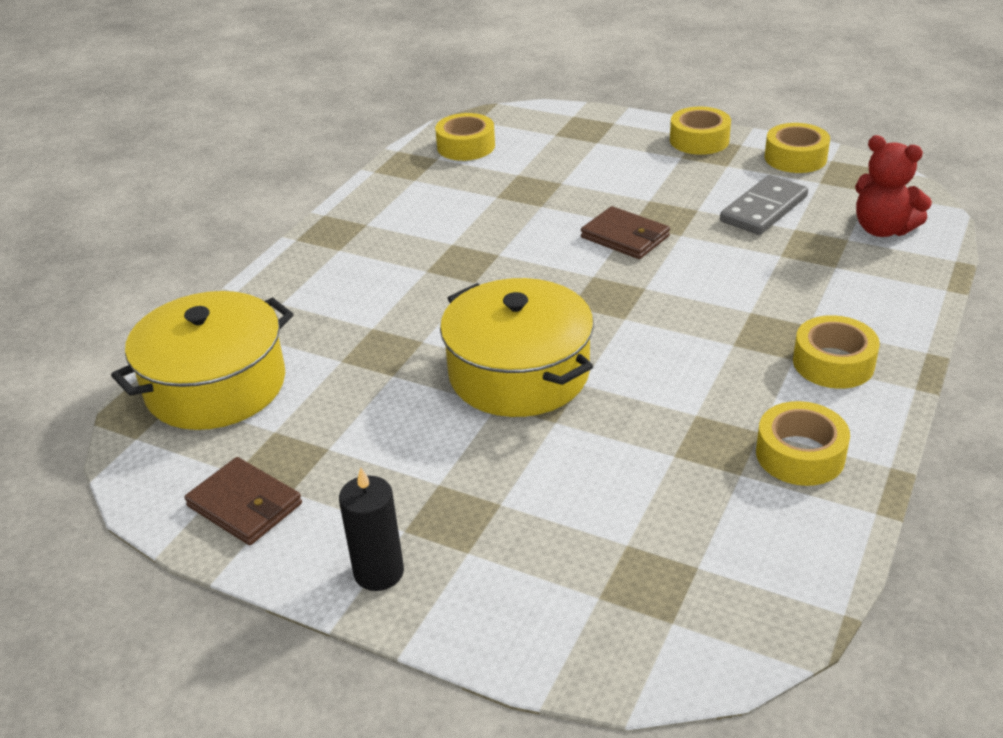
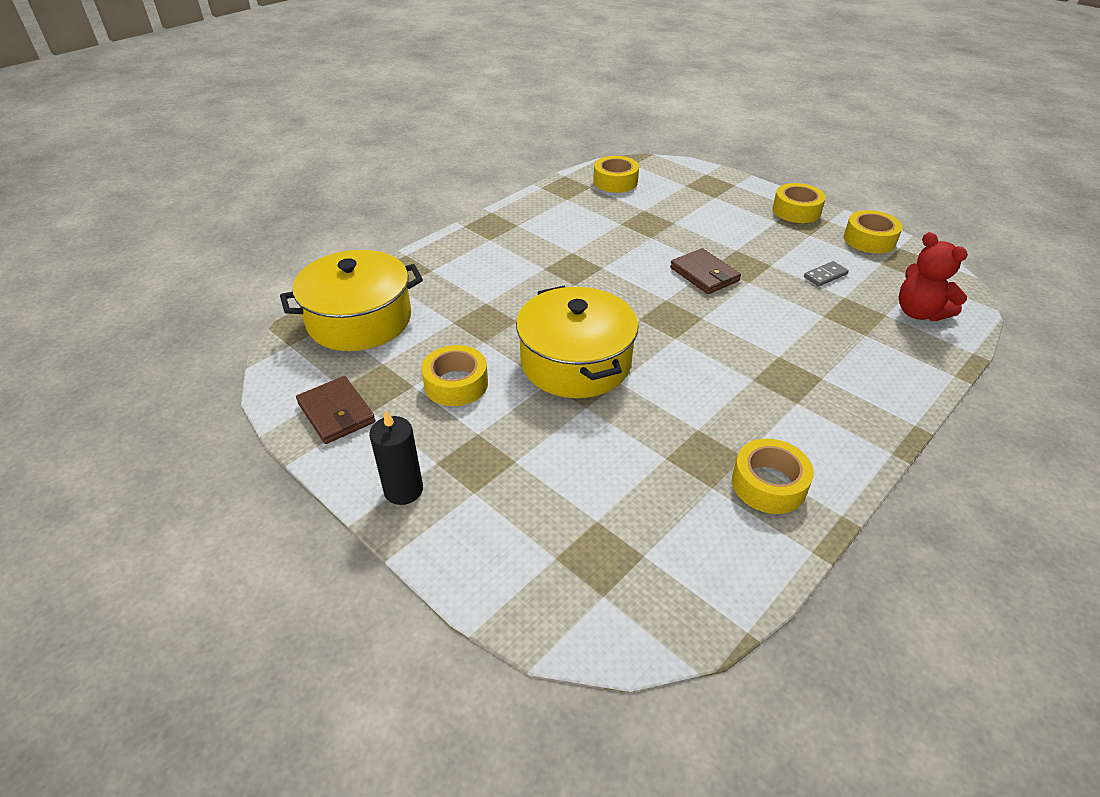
camera: 15 degrees right, 5 degrees up
(764, 209) = (825, 275): grey domino -> grey domino, size x0.55
(833, 363) = (829, 414): yellow tape -> yellow tape (456, 384)

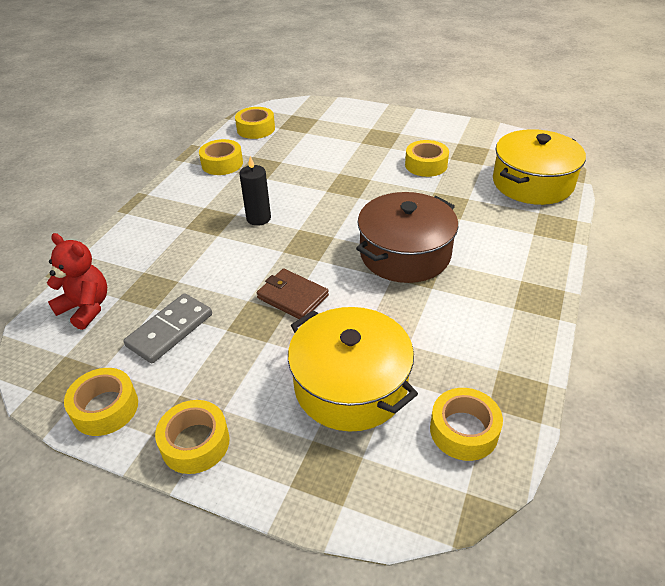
camera: 160 degrees right, 0 degrees up
(336, 413) = (475, 137): brown wallet -> none
(403, 490) = (405, 121): black candle -> black candle (258, 218)
(574, 283) = (405, 254): none -> brown pot
(575, 362) = (361, 194): yellow pot -> yellow pot (350, 385)
(692, 568) = (256, 129): none -> yellow tape
(825, 275) = (170, 330): grey domino -> grey domino, size x1.83

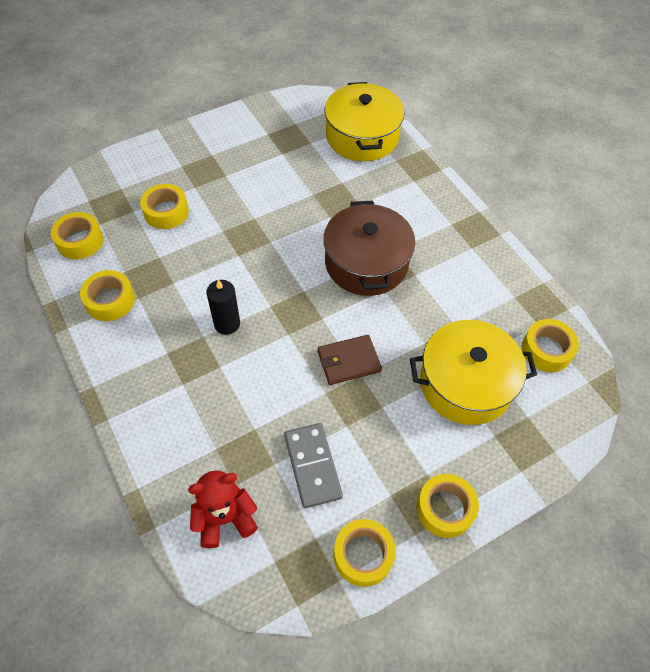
camera: 55 degrees left, 15 degrees up
(426, 165) = (274, 173): yellow tape -> yellow tape (166, 212)

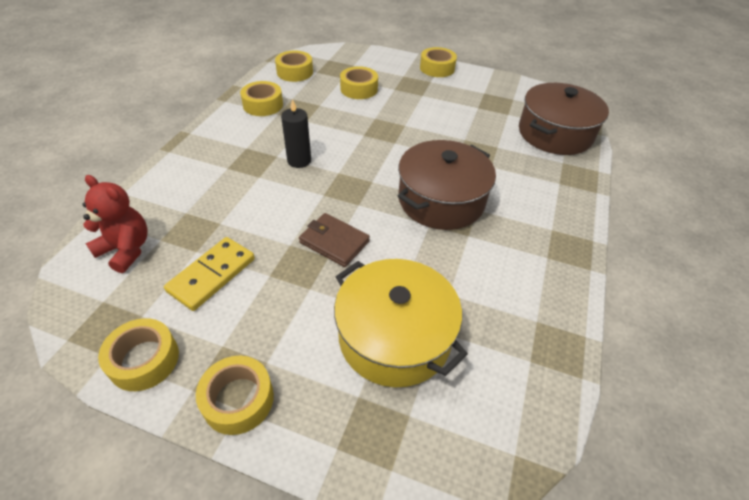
camera: 50 degrees right, 10 degrees down
(312, 466) = (212, 275): grey domino -> yellow domino
(362, 136) = (555, 134): yellow pot -> brown pot
(546, 350) = (508, 386): yellow tape -> yellow tape (437, 68)

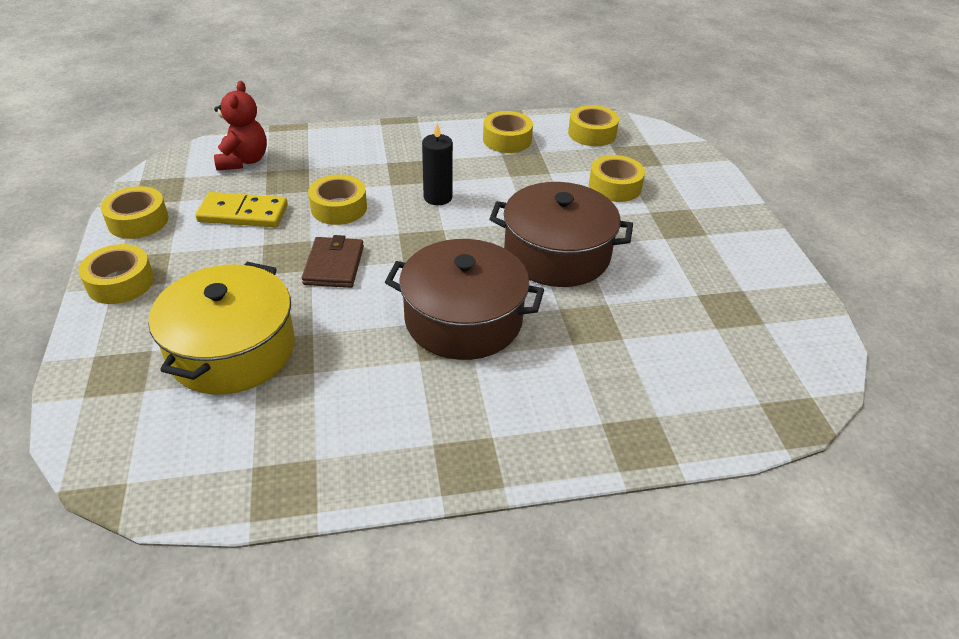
camera: 60 degrees right, 5 degrees down
(437, 68) = (747, 229): yellow tape -> yellow tape (339, 208)
(555, 134) = (723, 390): brown pot -> brown pot (557, 254)

